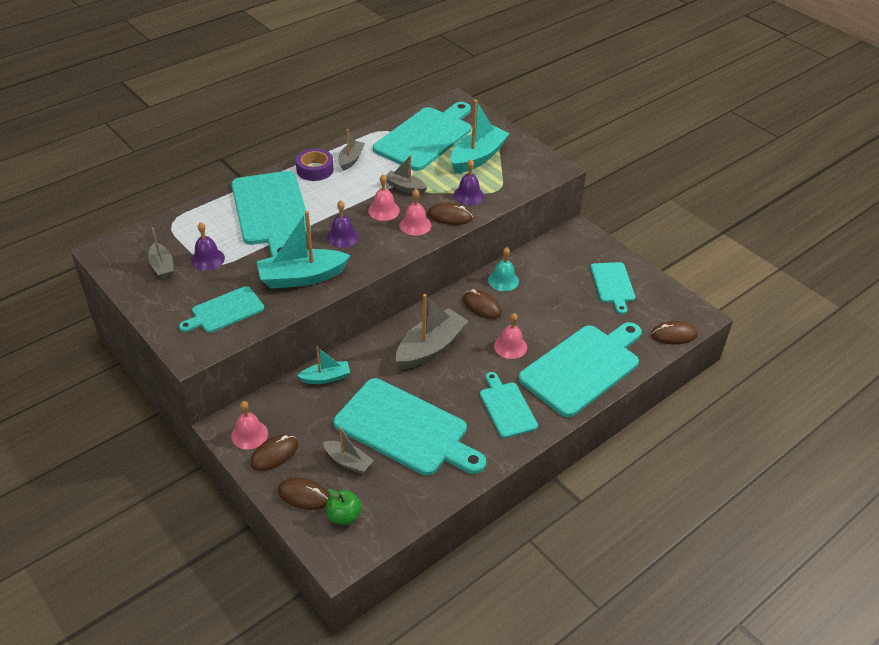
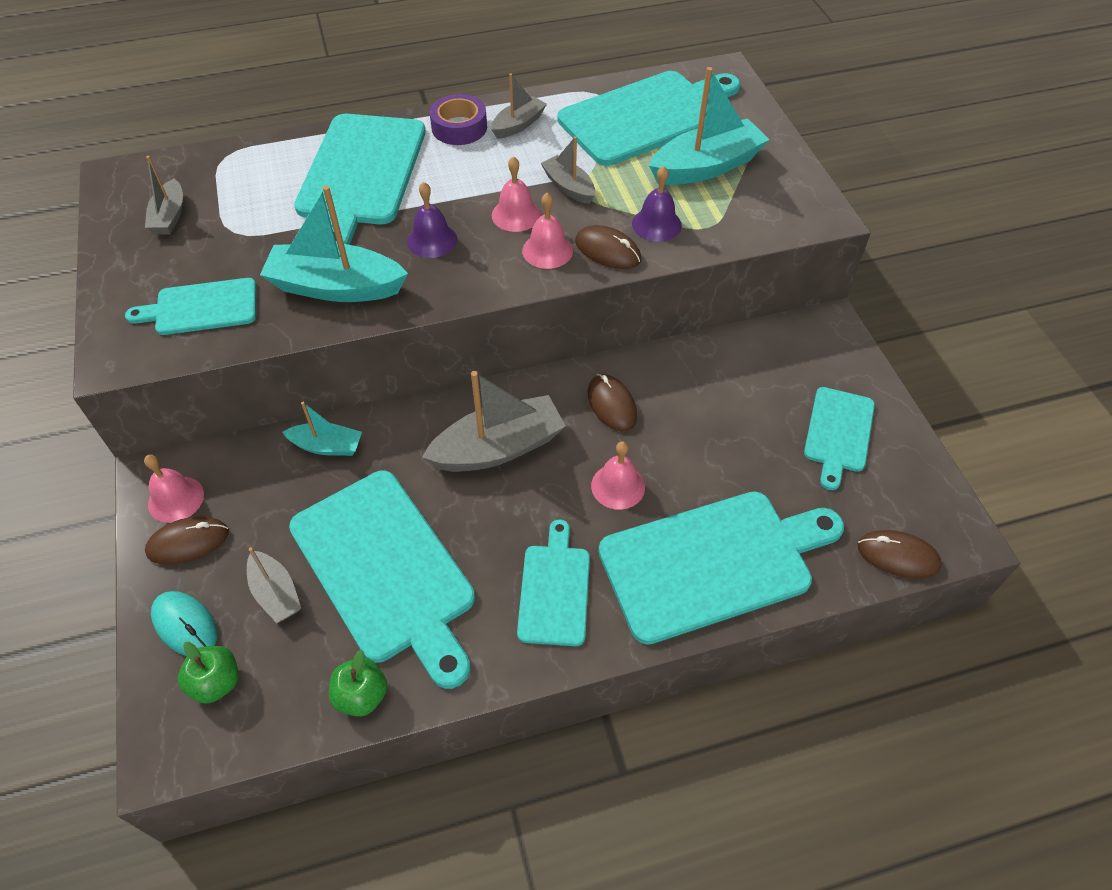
camera: 25 degrees right, 10 degrees up
(207, 259) = (232, 222): purple bell -> none
(304, 495) = (185, 625): brown mouse -> turquoise mouse
(433, 493) = (361, 695): none -> green apple
(503, 280) = (667, 373): turquoise bell -> none

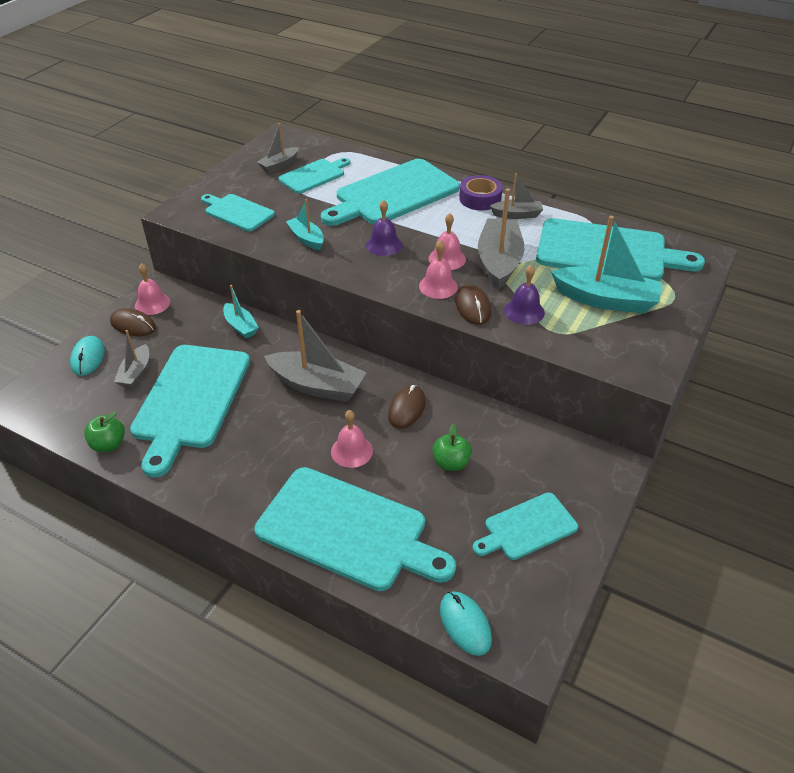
camera: 45 degrees right, 10 degrees down
(216, 682) = (67, 390): green apple -> green apple (451, 463)
(336, 287) = (306, 239): turquoise boat -> turquoise boat, size x0.56
(554, 590) = (250, 473): turquoise cutting board -> turquoise cutting board (314, 175)
(569, 187) = (499, 262): grey boat -> grey boat, size x1.80
(898, 556) = (465, 624): brown mouse -> turquoise mouse

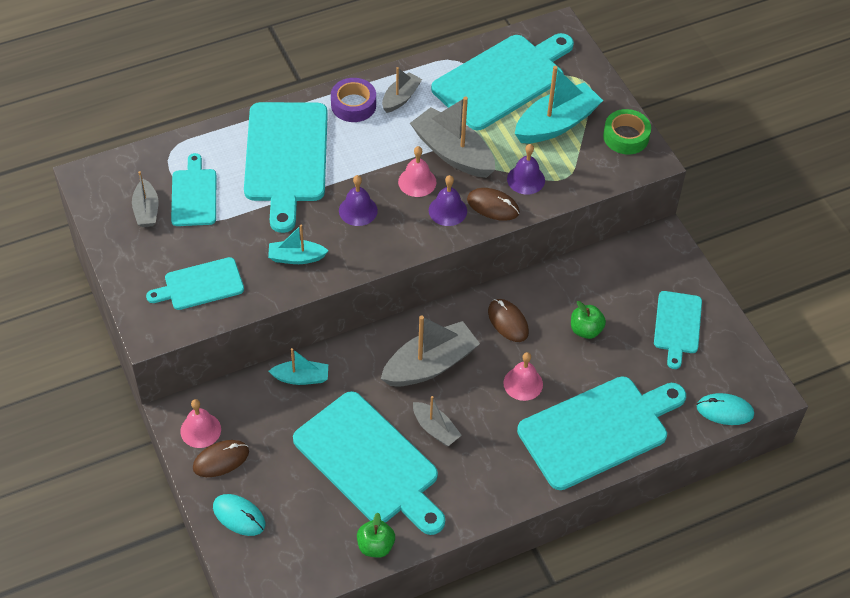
camera: 55 degrees left, 10 degrees up
(136, 373) = (296, 487): grey boat -> grey boat (435, 429)
(438, 286) = (447, 210): pink bell -> purple bell
(652, 346) = (626, 137): none -> green tape

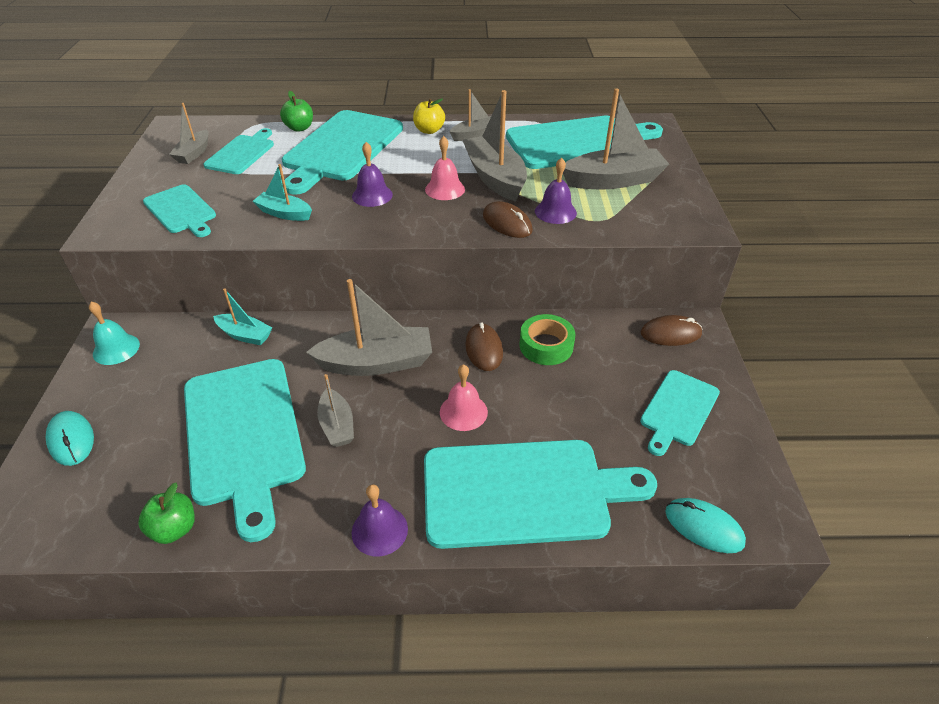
camera: 25 degrees right, 10 degrees down
(200, 285) = (181, 210): turquoise cutting board -> turquoise cutting board turned 135 degrees counterclockwise
(200, 430) = (116, 349): pink bell -> turquoise bell
(221, 460) = (107, 381): brown mouse -> brown mouse (670, 333)
(353, 105) = (429, 130): purple tape -> yellow apple
(447, 210) = (458, 215): purple bell -> purple bell (379, 530)
(556, 124) = (613, 180): turquoise boat -> grey boat
(586, 330) = (565, 382): green apple -> green apple (299, 128)
(626, 137) = (683, 205): green tape -> green tape (546, 346)

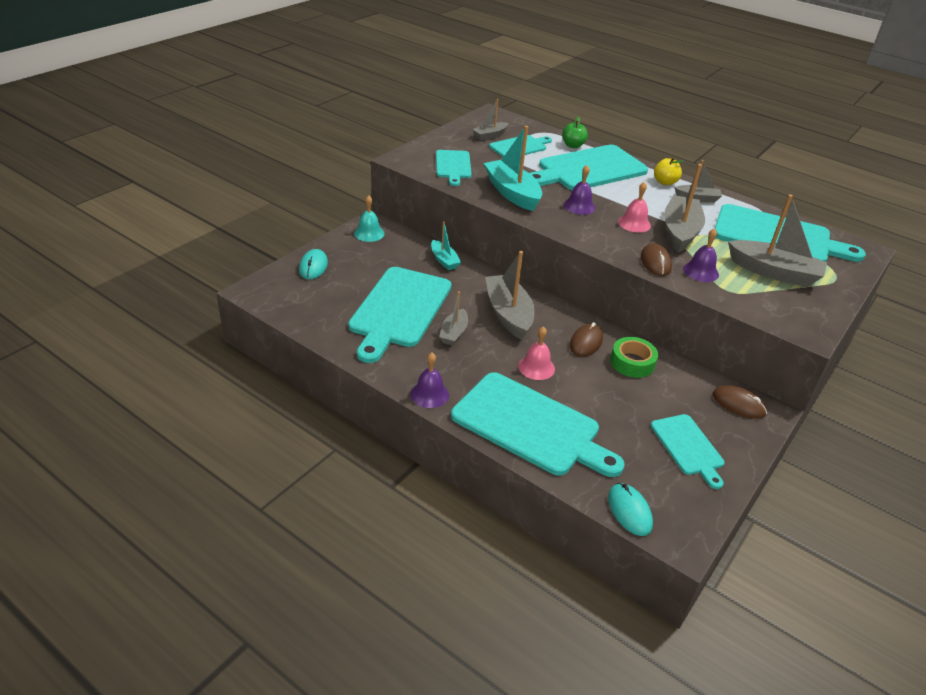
camera: 35 degrees right, 5 degrees down
(174, 529) = (329, 333): green apple -> none
(284, 213) = (512, 193): turquoise boat -> turquoise boat, size x1.80
(377, 363) = (508, 314): grey boat -> grey boat turned 135 degrees counterclockwise
(678, 410) = (688, 447): turquoise cutting board -> turquoise cutting board turned 90 degrees counterclockwise

